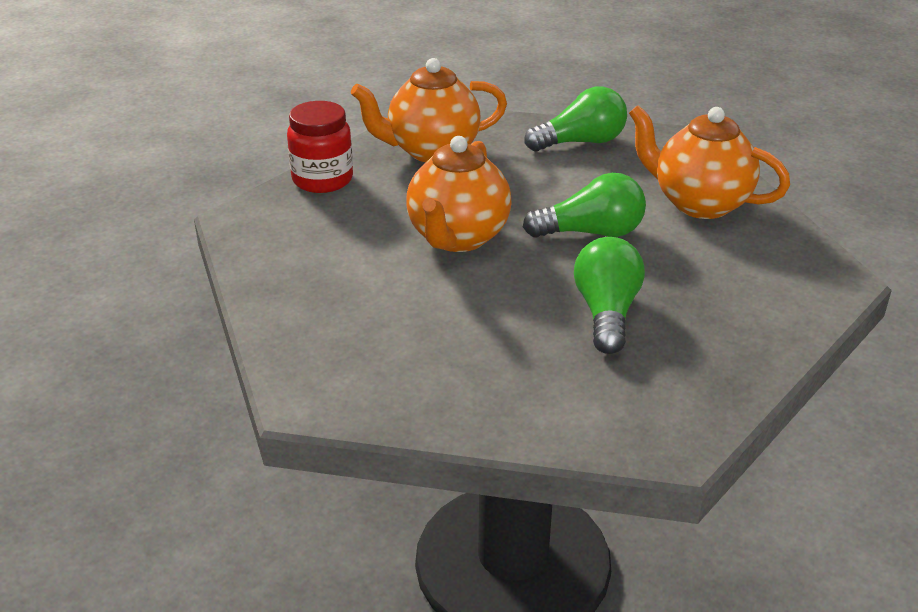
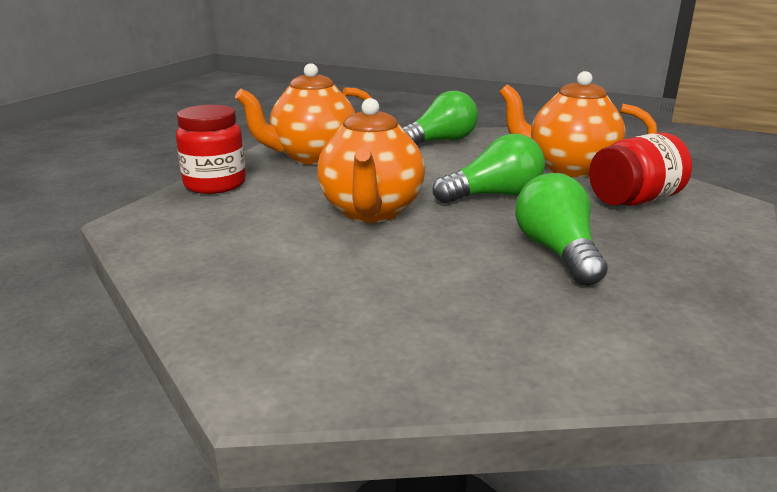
camera: 15 degrees left, 10 degrees down
(734, 260) = (634, 201): none -> red jar

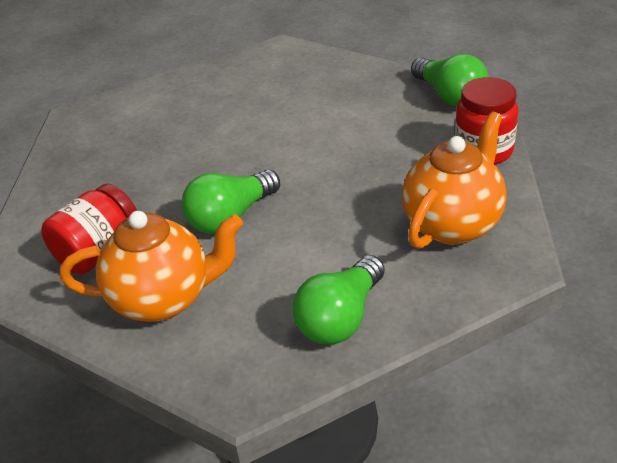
camera: 160 degrees right, 15 degrees up
(371, 212) = (321, 161): orange teapot -> none
(557, 252) = (166, 163): green light bulb -> green light bulb (449, 96)

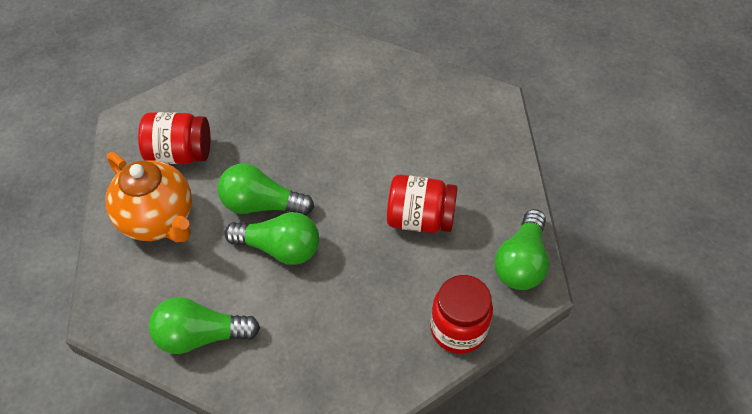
camera: 50 degrees right, 15 degrees up
(294, 223) = (279, 248): none -> green light bulb
(353, 129) = (420, 219): none -> red jar
(453, 224) = (346, 355): orange teapot -> none

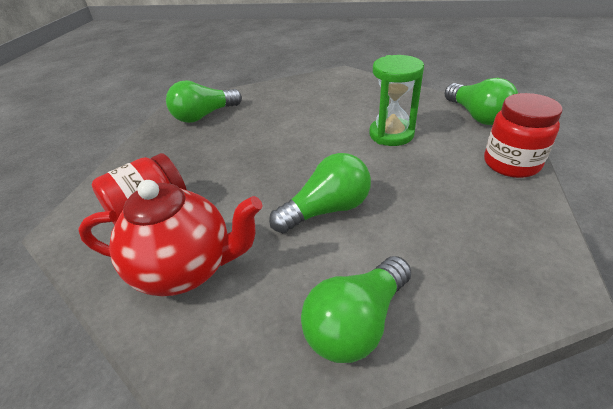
camera: 40 degrees left, 15 degrees down
(158, 220) = (186, 269): orange teapot -> red teapot
(261, 204) = (271, 196): green light bulb -> green light bulb (204, 116)
(420, 219) = (391, 134): red jar -> green hourglass

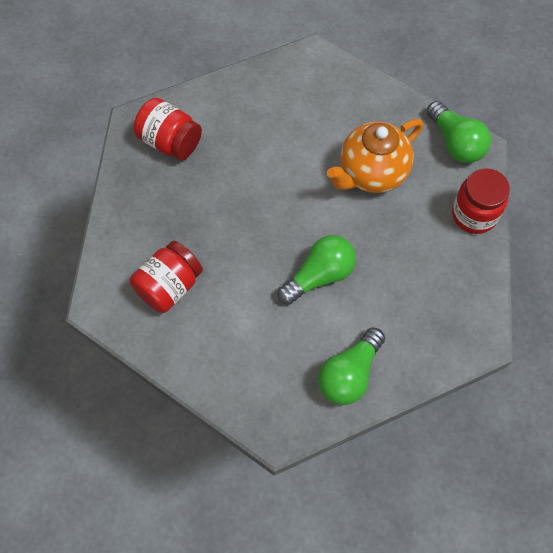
camera: 10 degrees left, 25 degrees up
(186, 269) = (221, 340): red teapot -> none
(204, 116) = (170, 142): green light bulb -> red jar
(391, 134) = (371, 173): green hourglass -> orange teapot

